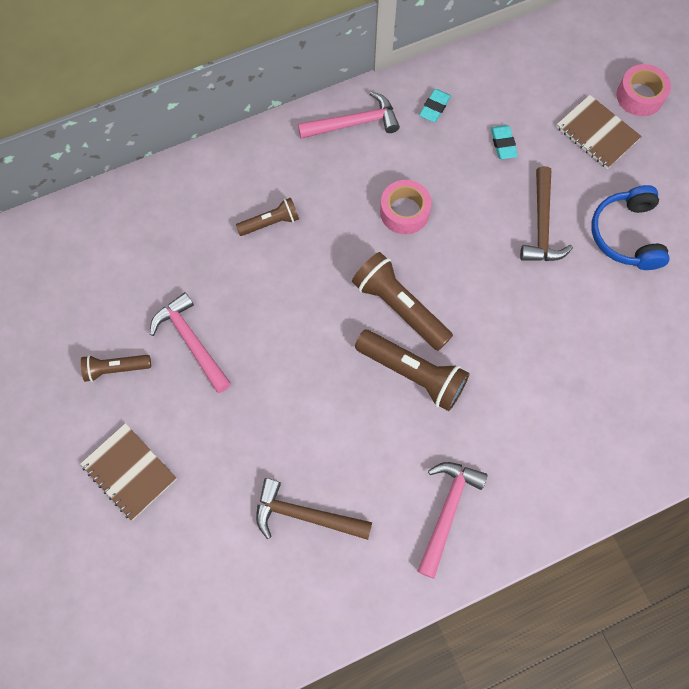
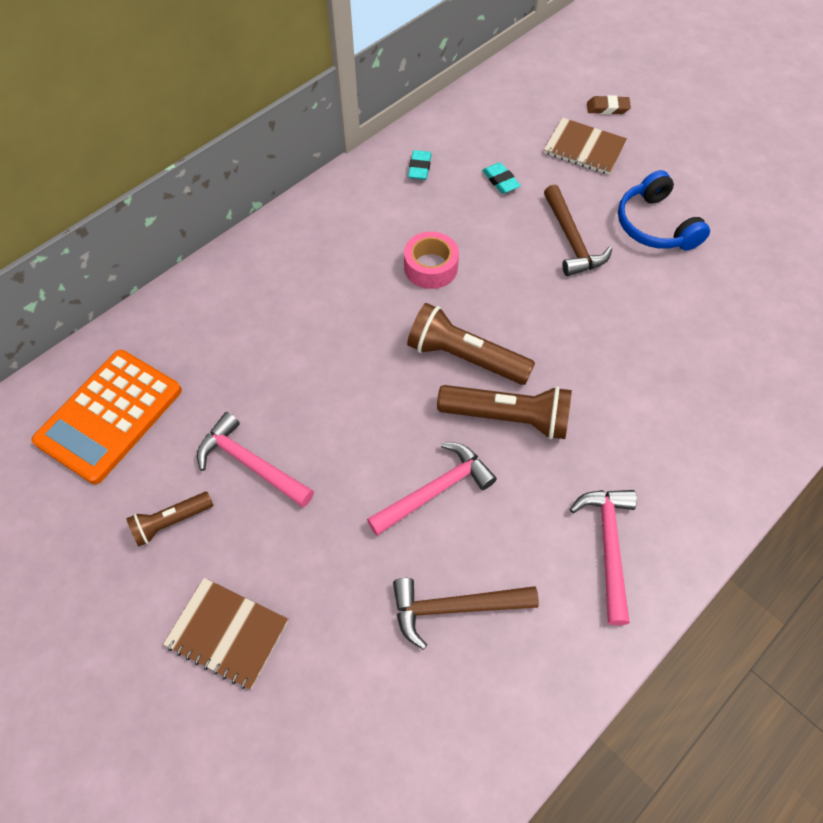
camera: 20 degrees left, 10 degrees down
(96, 262) = (109, 416): none -> orange calculator
(270, 223) = (294, 318): brown flashlight -> none
(354, 123) = (344, 203): pink hammer -> pink hammer (435, 490)
(639, 96) = (607, 108): pink tape -> brown eraser

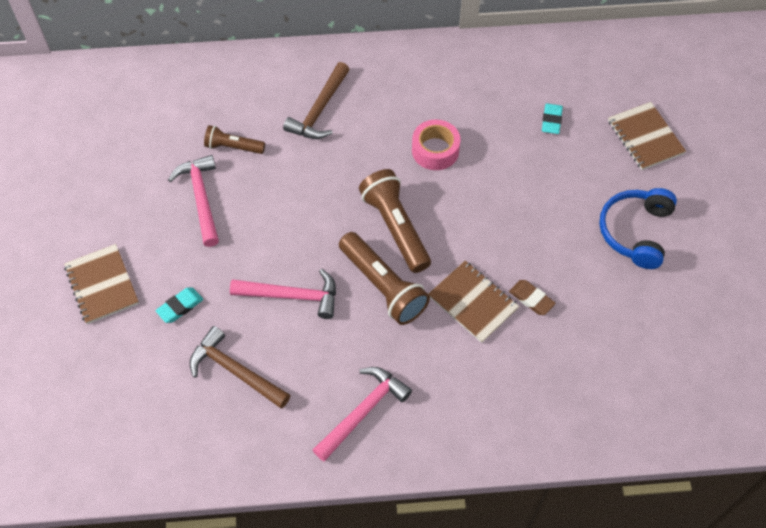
camera: 40 degrees right, 0 degrees up
(109, 416) = (150, 111): orange calculator -> none
(171, 522) = (128, 199): brown flashlight -> brown flashlight (233, 147)
(419, 168) = (501, 72): turquoise eraser -> turquoise eraser (180, 307)
(571, 240) = (558, 199): brown hammer -> brown hammer (319, 110)
(596, 374) = (473, 302): none -> brown notebook
(607, 108) = (700, 117): brown eraser -> brown eraser (531, 299)

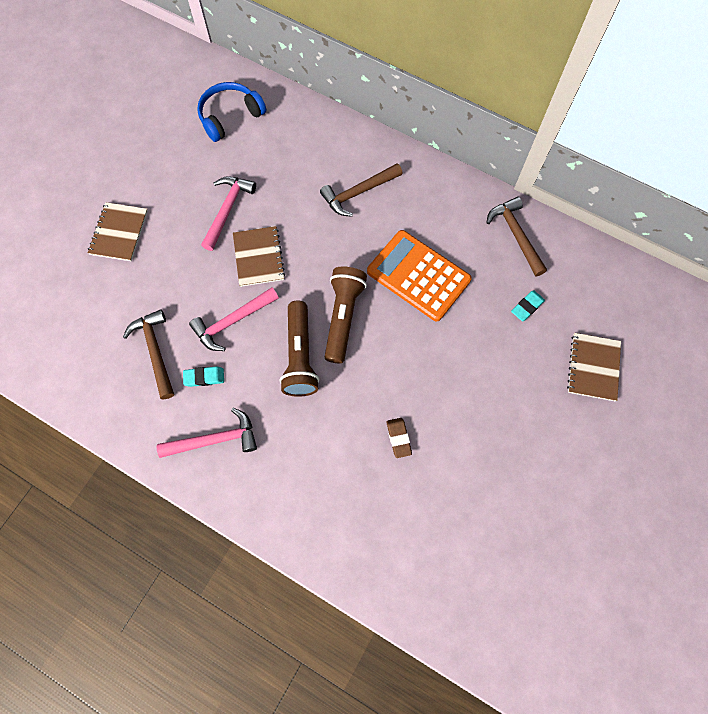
camera: 35 degrees right, 10 degrees up
(180, 307) = (155, 281): turquoise eraser -> turquoise eraser (204, 377)
(233, 147) = (277, 185): brown flashlight -> none
(292, 296) = (232, 321): pink hammer -> pink hammer turned 105 degrees clockwise
(435, 150) = (418, 275): pink tape -> orange calculator
(473, 302) = (354, 411): brown notebook -> brown notebook (258, 257)
(493, 66) = (516, 235): none -> brown hammer
(635, 232) = (522, 439): blue headphones -> blue headphones (230, 116)

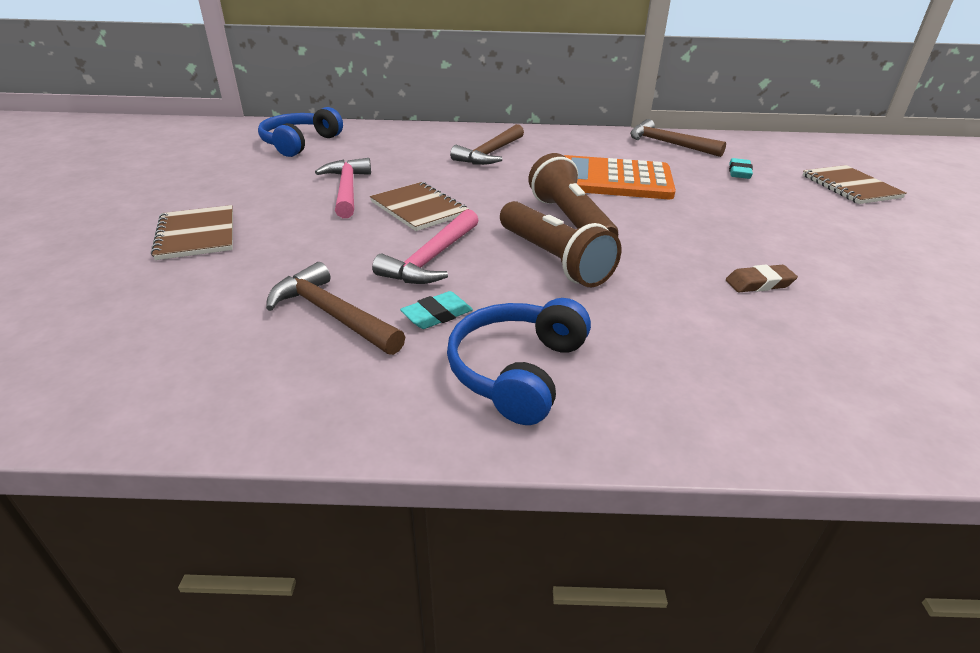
camera: 30 degrees left, 35 degrees down
(215, 439) = (517, 371): pink hammer -> blue headphones
(398, 438) = (759, 283): brown eraser -> brown eraser turned 60 degrees counterclockwise

